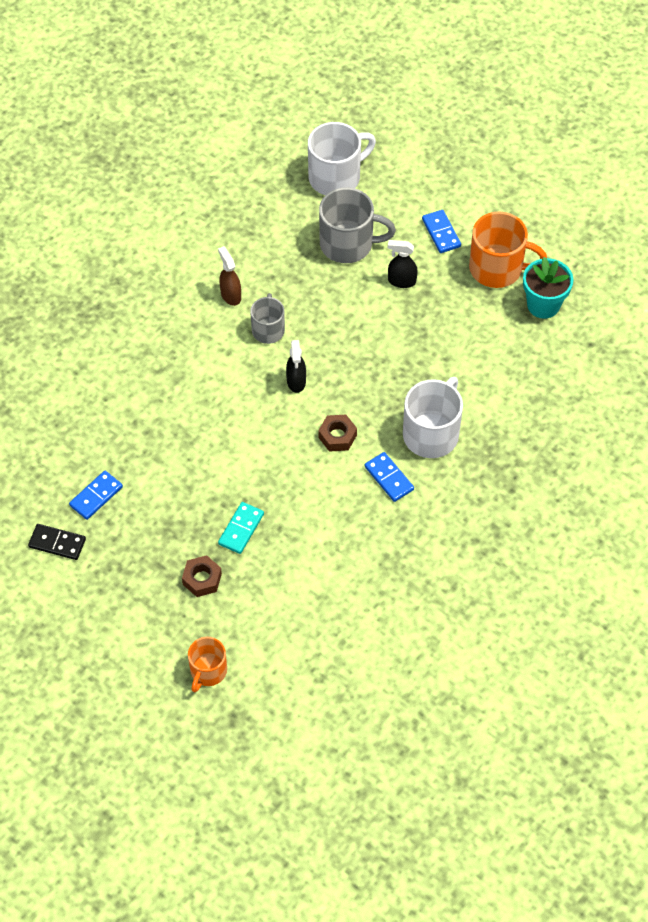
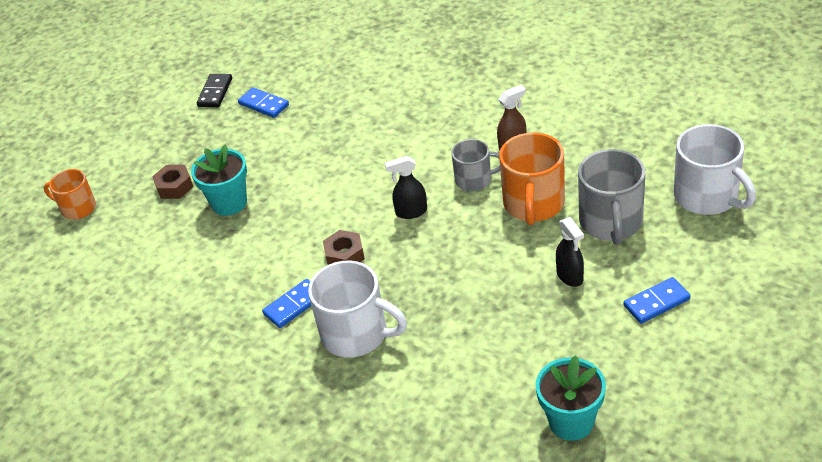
camera: 90 degrees right, 15 degrees down
(241, 529) = (229, 203): turquoise domino -> turquoise flower pot
(401, 281) = (570, 276): black spray bottle -> black spray bottle turned 150 degrees clockwise
(497, 268) = (617, 366): orange mug -> orange mug (533, 204)

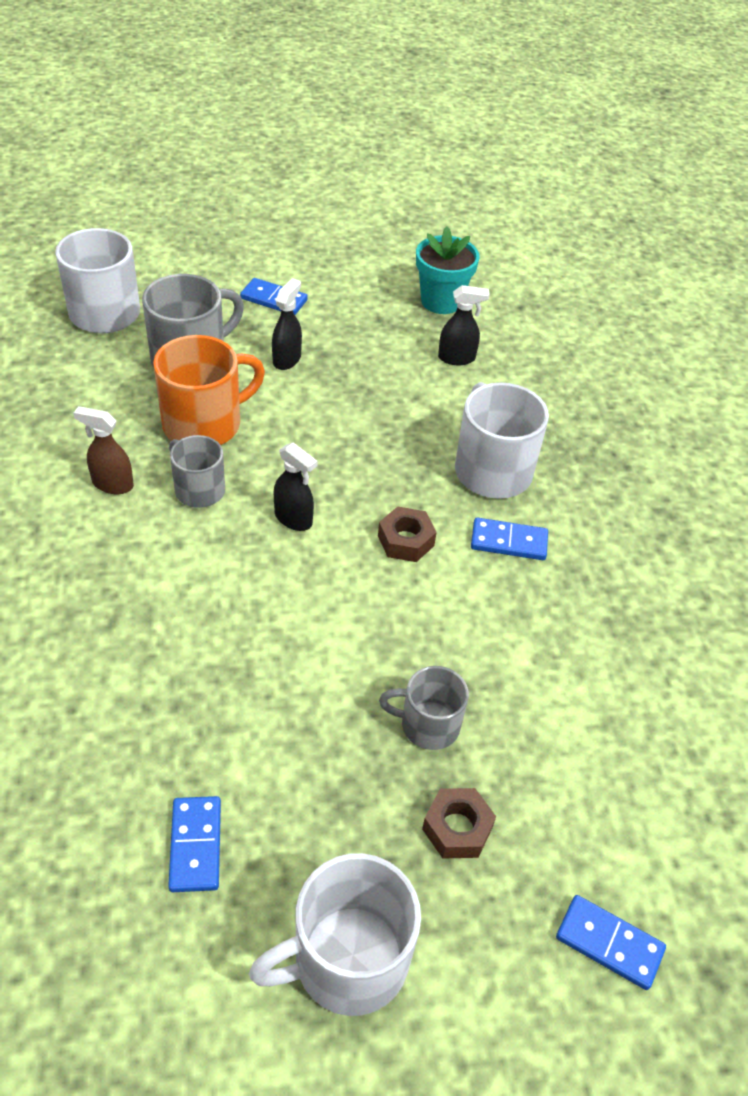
camera: 140 degrees left, 5 degrees up
(77, 208) = (609, 943): orange mug -> blue domino
(170, 129) = (347, 959): none -> white mug
(215, 92) = (209, 964): black domino -> none
(229, 203) = (428, 724): turquoise flower pot -> grey mug
(487, 386) = (457, 358): none -> black spray bottle

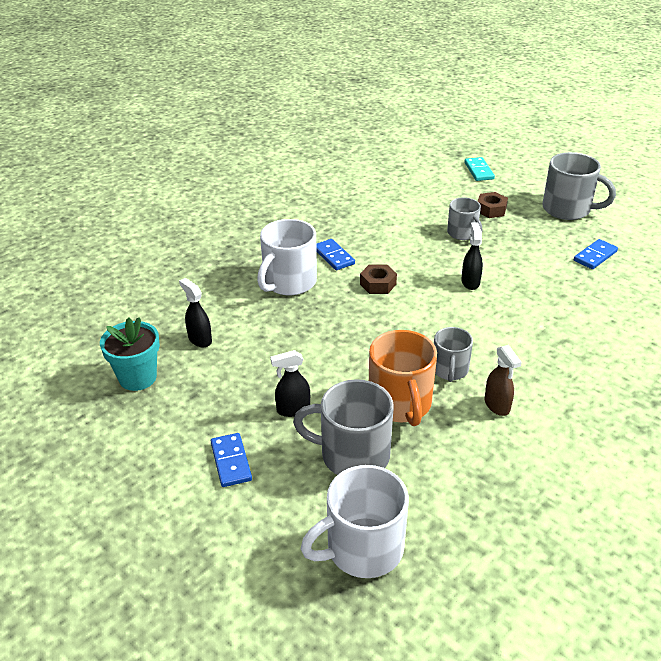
camera: 125 degrees left, 10 degrees down
(204, 424) = (400, 404): orange mug -> orange mug turned 120 degrees counterclockwise
(294, 519) = (417, 325): black spray bottle -> black spray bottle (470, 282)
(347, 959) = (568, 209): white mug -> grey mug
(609, 943) = (479, 171): blue domino -> turquoise domino

